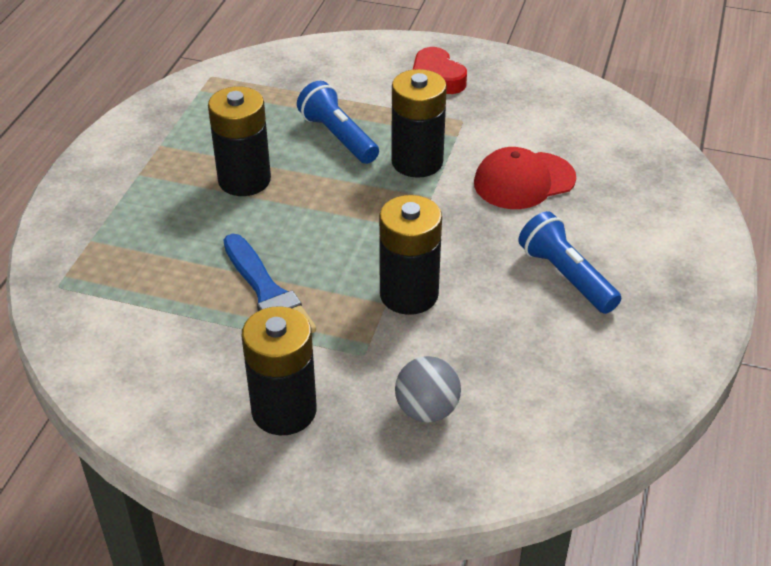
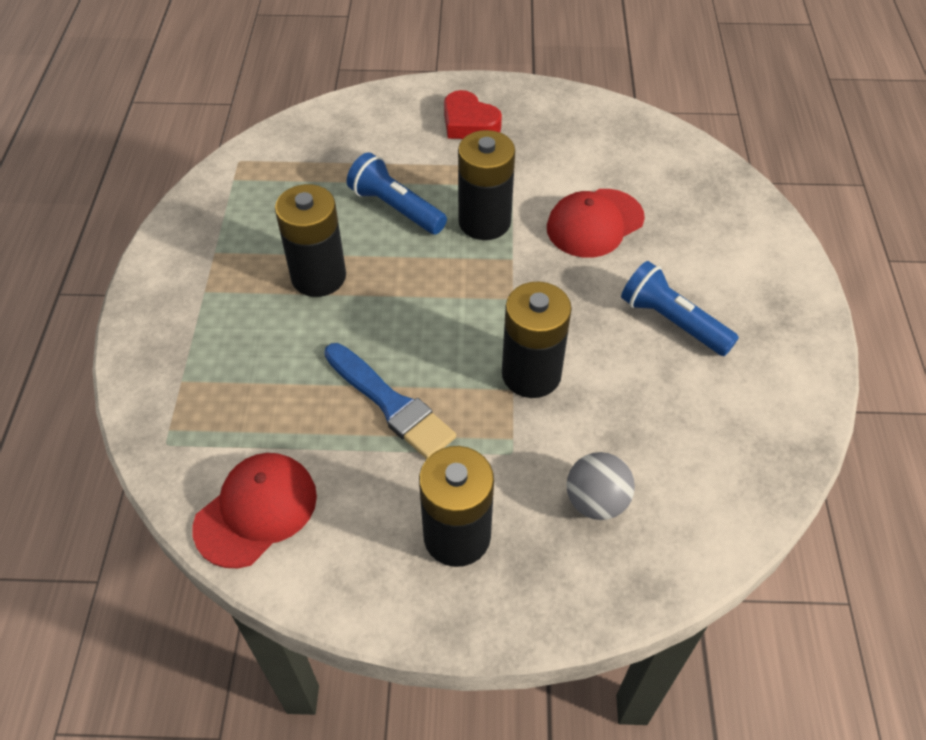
camera: 15 degrees left, 10 degrees up
(114, 353) = (256, 511): none -> red cap

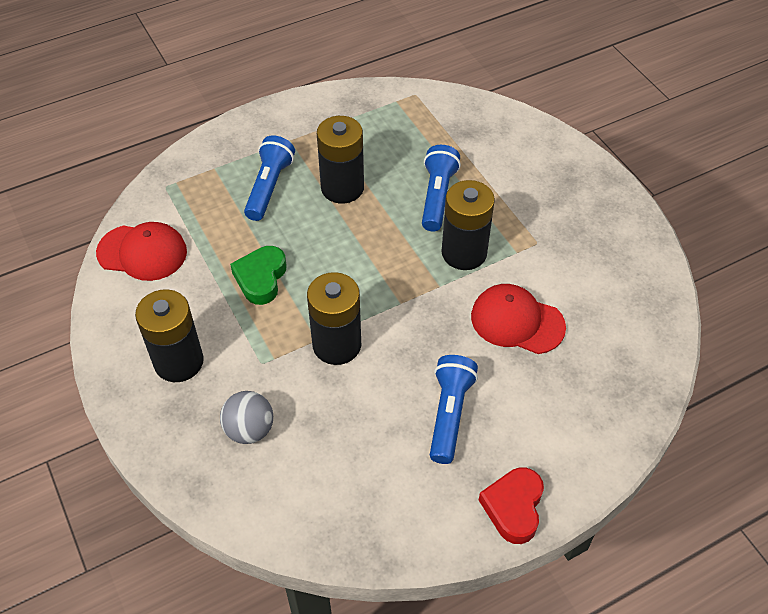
camera: 60 degrees right, 0 degrees up
(260, 340) = (269, 187): none -> blue flashlight
(391, 404) = (261, 278): blue brush -> green heart
(469, 123) = (562, 196): red heart -> red heart (513, 507)

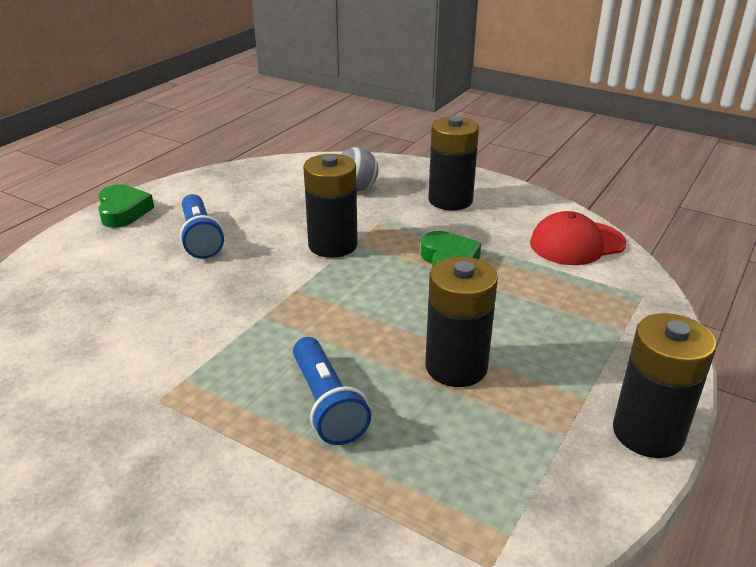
camera: 150 degrees right, 20 degrees down
(269, 187) = (539, 335): blue flashlight -> none
(464, 253) = (252, 354): black battery -> black battery (647, 433)
(513, 507) = (123, 211): red heart -> green heart
(517, 321) = (159, 315): red cap -> none

